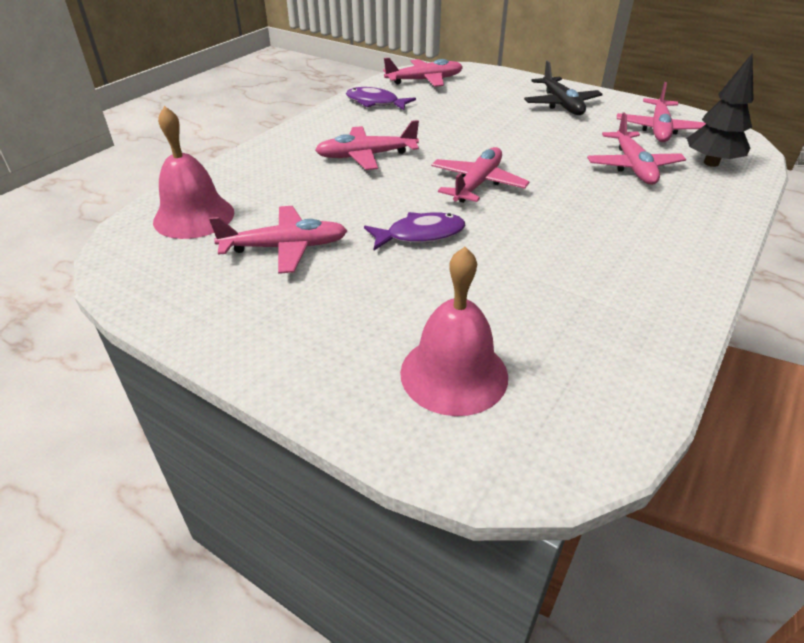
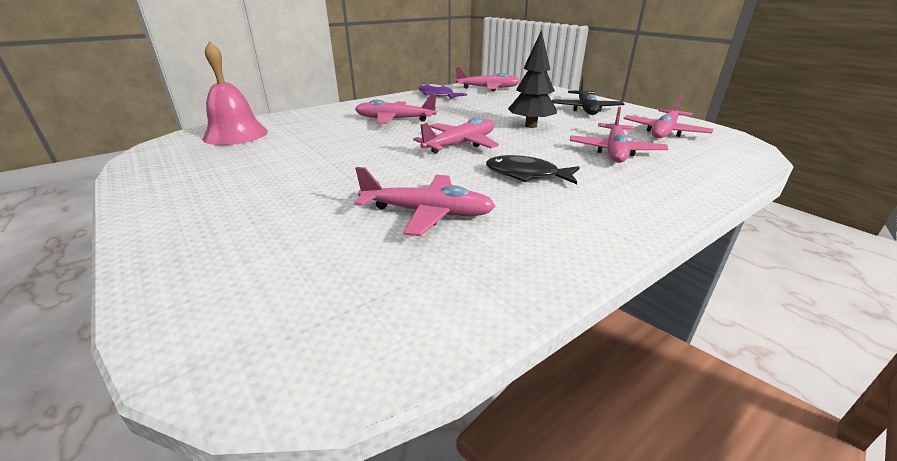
camera: 20 degrees right, 10 degrees down
(284, 247) = (267, 159): pink plane -> pink plane (426, 213)
(420, 235) = (376, 167): purple fish -> none
(454, 374) = (277, 265): pink bell -> none
(577, 215) = (526, 175): none -> black fish
(711, 163) = (700, 159): black tree -> black tree (531, 126)

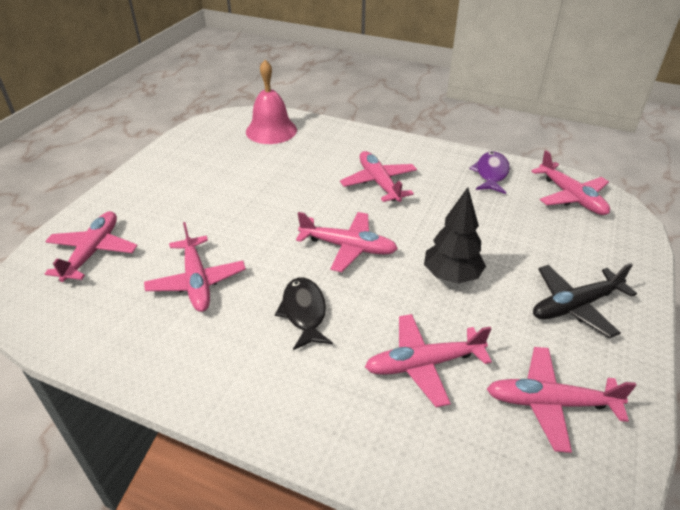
camera: 60 degrees right, 10 degrees up
(265, 276) = (93, 252): none -> pink plane

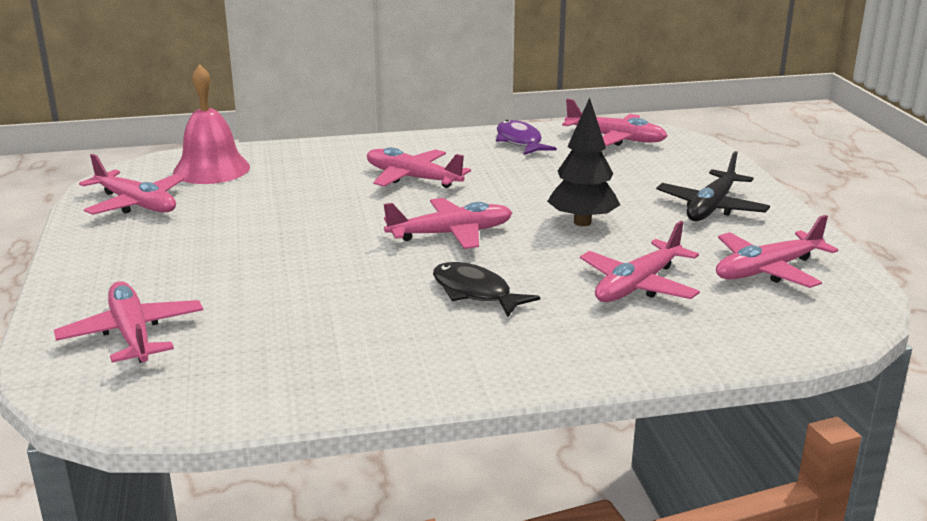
camera: 35 degrees left, 15 degrees down
(197, 281) = (316, 311): pink plane -> pink plane (136, 204)

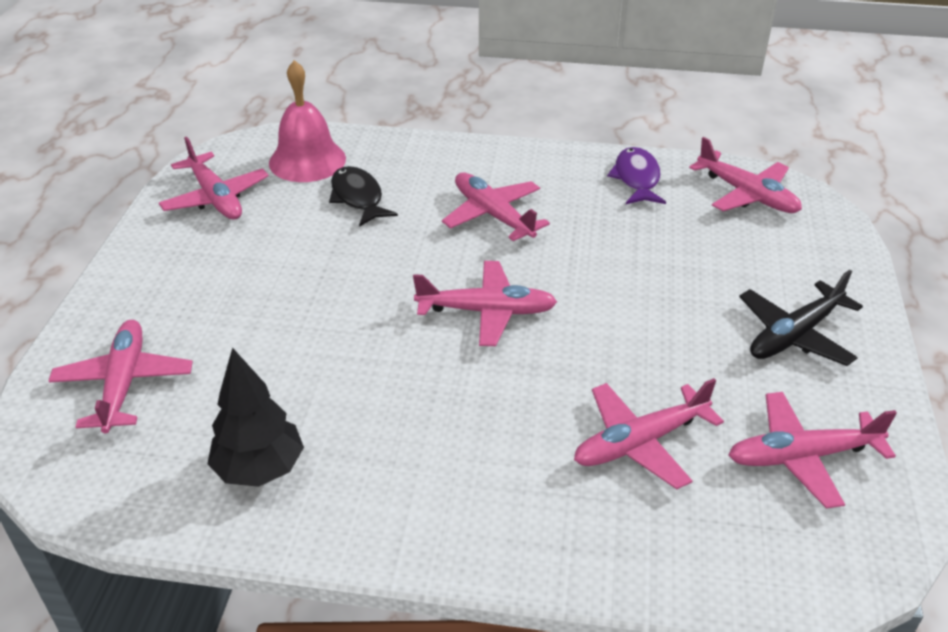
camera: 20 degrees right, 15 degrees up
(475, 293) = (463, 408): black fish -> black fish (358, 198)
(582, 222) = (634, 326): black tree -> black tree (260, 469)

